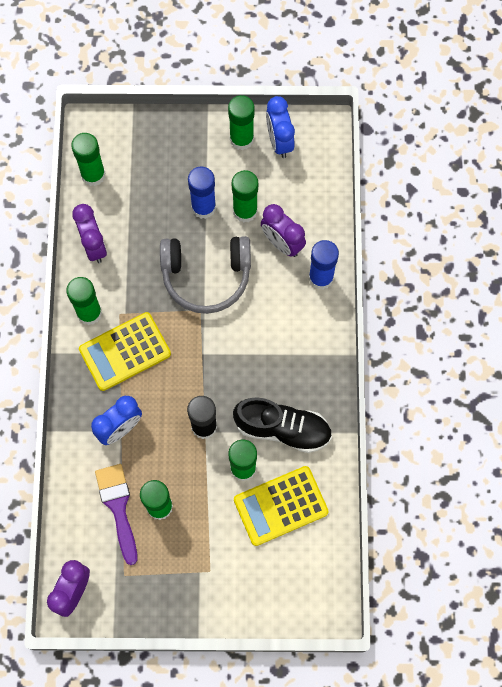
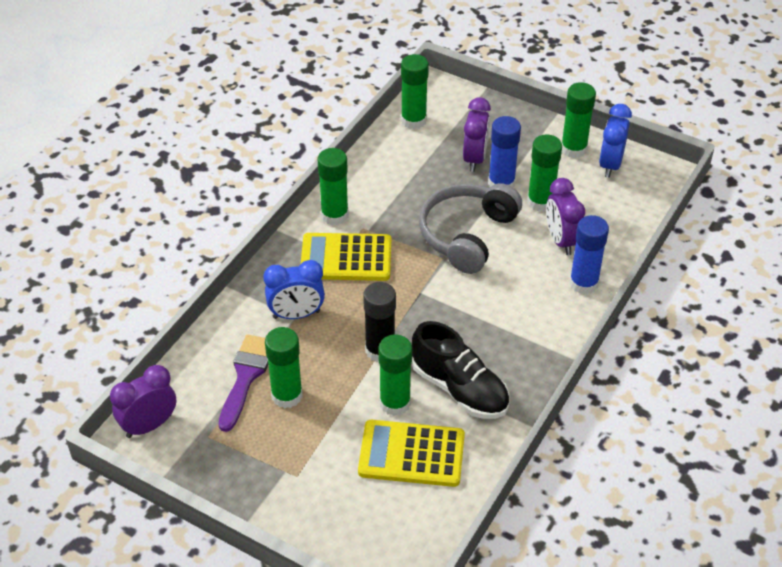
camera: 30 degrees right, 25 degrees down
(94, 246) = (376, 169): purple clock -> purple clock (474, 158)
(206, 276) = (467, 235): grey headphones -> grey headphones turned 90 degrees clockwise

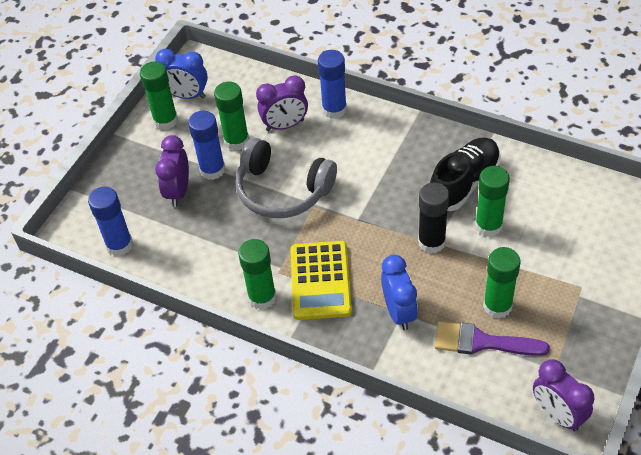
camera: 90 degrees left, 5 degrees up
(411, 454) = (539, 209): yellow calculator -> none
(413, 120) = (119, 245): green glue stick -> blue glue stick
(474, 158) = (178, 191): purple clock -> purple clock turned 90 degrees counterclockwise

